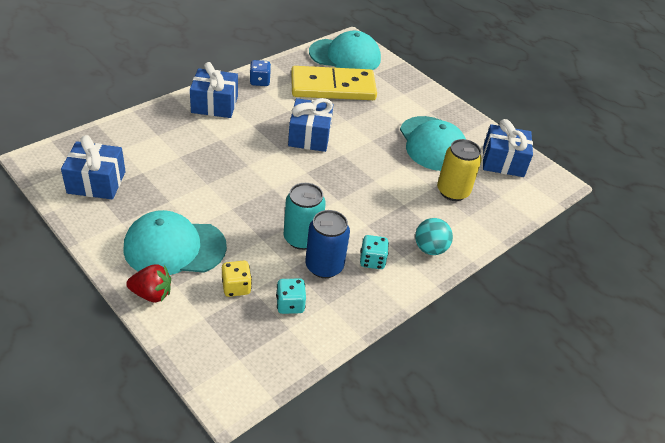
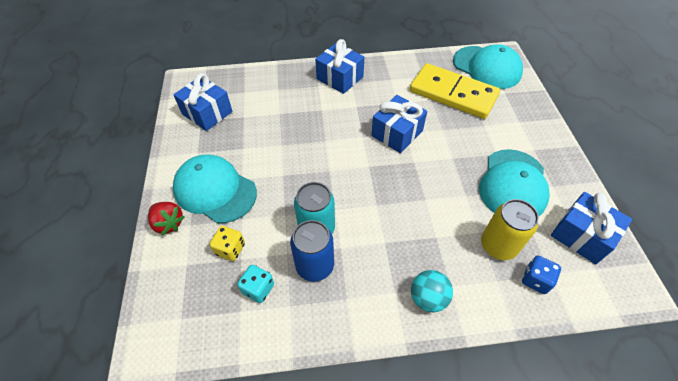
camera: 40 degrees right, 10 degrees up
(260, 81) = (391, 69): blue dice -> blue dice (535, 280)
(372, 261) = (361, 282): turquoise dice -> none

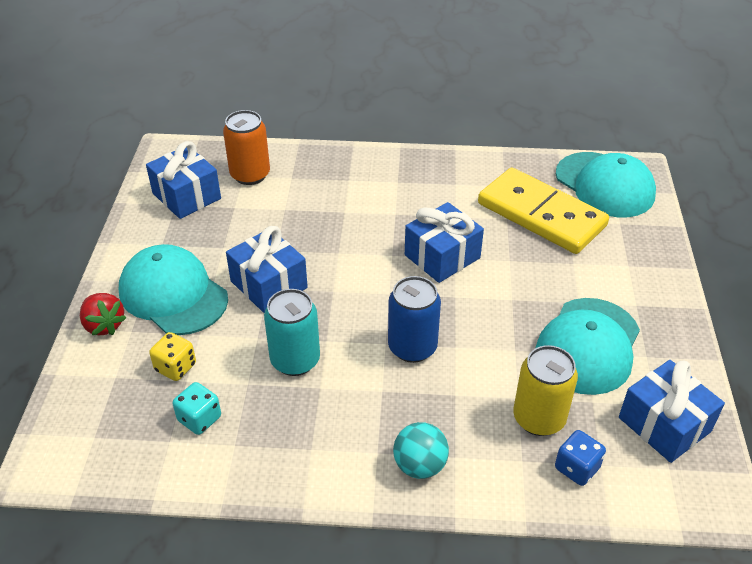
camera: 10 degrees right, 10 degrees down
(249, 91) = (250, 175): none -> orange can
(315, 266) = (280, 404): blue can -> blue can (412, 347)
(340, 78) = (382, 173): blue gift -> blue gift (269, 284)

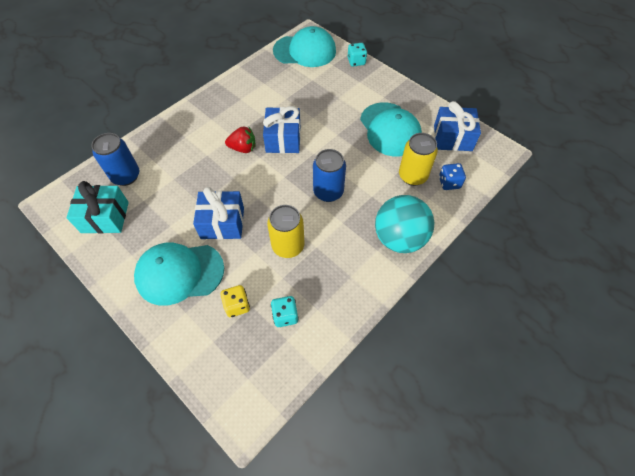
camera: 50 degrees left, 15 degrees up
(104, 325) = (165, 324): red strawberry -> red strawberry (243, 148)
(186, 196) = (105, 217): blue gift -> turquoise gift
(250, 175) = (126, 176): orange can -> blue can
(295, 360) = (288, 246): turquoise can -> yellow can
(420, 465) = (399, 238): turquoise ball -> turquoise ball, size x1.73
(541, 214) = (298, 85): yellow domino -> none
(657, 240) = (356, 62): none -> turquoise dice

